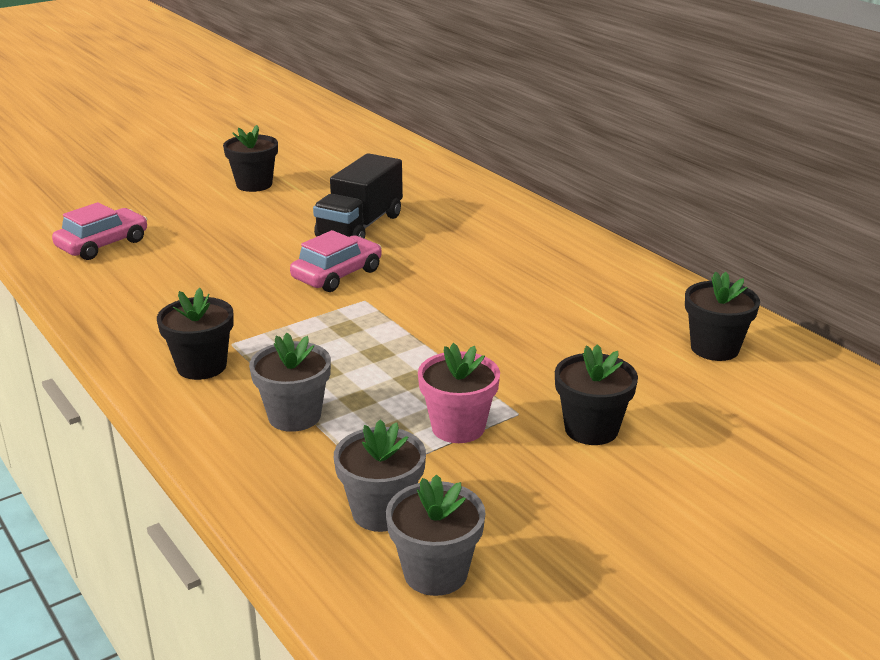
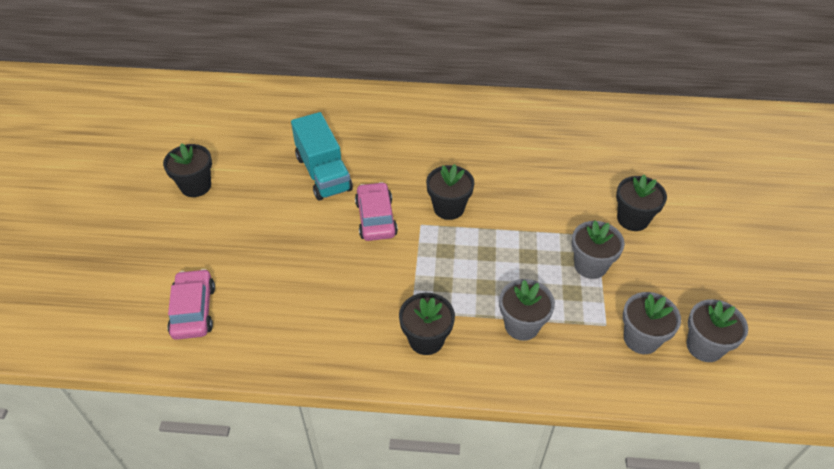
camera: 50 degrees left, 20 degrees up
(360, 226) = (323, 173): black truck -> turquoise truck
(458, 427) = (590, 265): pink flower pot -> grey flower pot
(714, 348) = (600, 131): black flower pot -> black flower pot (449, 208)

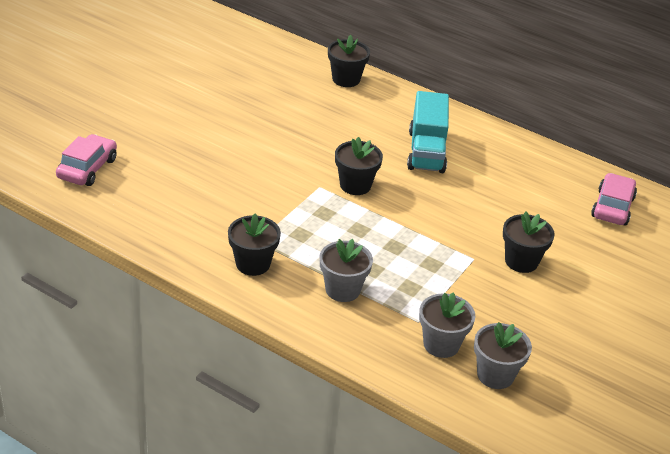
camera: 25 degrees right, 10 degrees down
(196, 186) = (155, 87): black flower pot -> black flower pot (346, 79)
(323, 173) = (268, 118): turquoise truck -> turquoise truck (426, 151)
(376, 218) = (284, 167): pink car -> pink car (612, 207)
(590, 265) = (446, 276): grey flower pot -> none

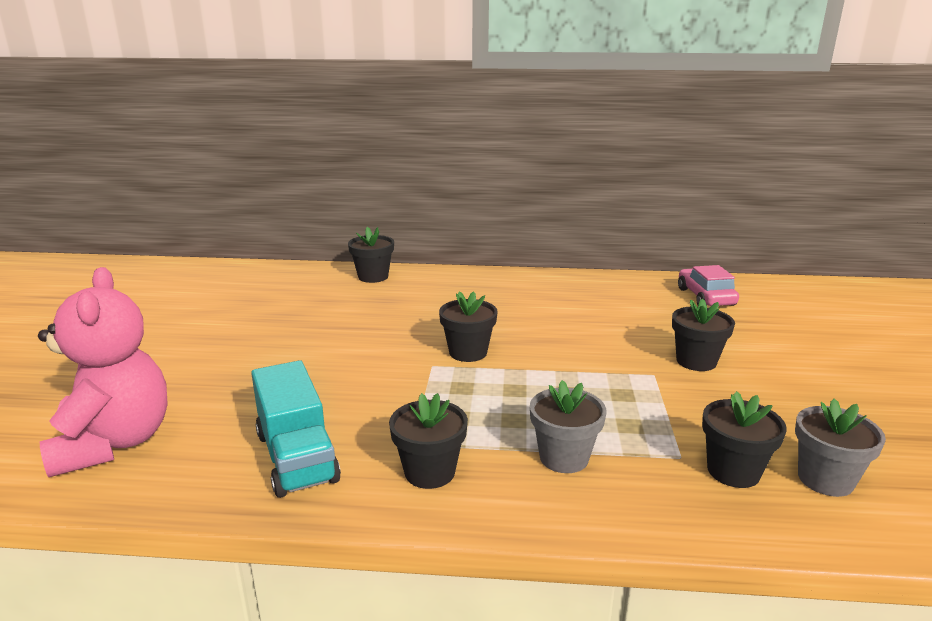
camera: 25 degrees left, 15 degrees down
(87, 168) = (114, 443): pink car -> pink teddy bear
(426, 151) = (505, 306): turquoise truck -> turquoise truck (296, 457)
(441, 344) = (733, 471): grey flower pot -> black flower pot

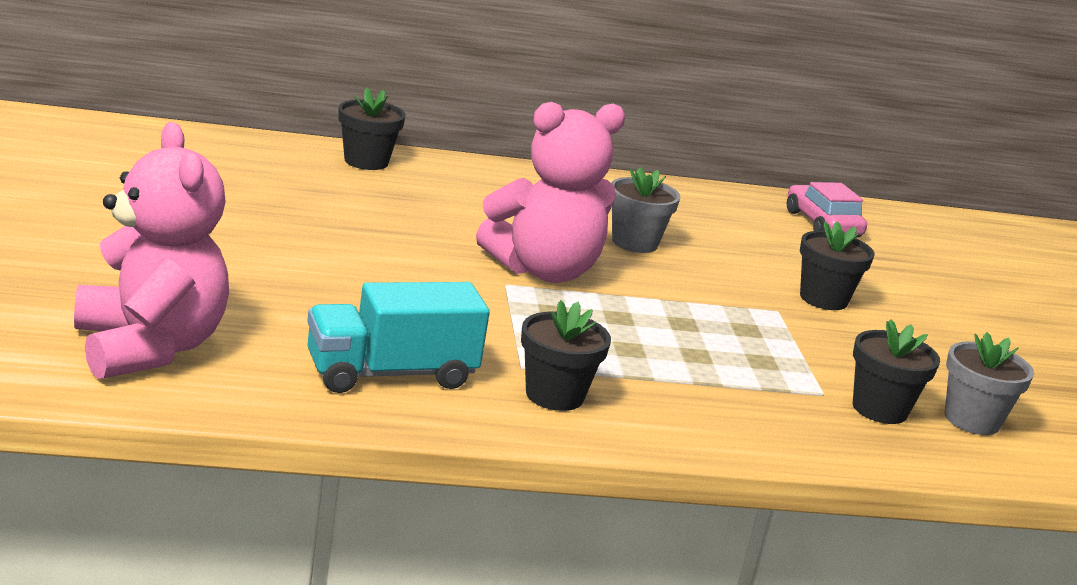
camera: 15 degrees left, 0 degrees up
(296, 457) = (391, 374): turquoise truck -> turquoise truck turned 105 degrees clockwise
(468, 352) = (544, 271): black flower pot -> pink teddy bear
(564, 457) = (698, 388): grey flower pot -> grey flower pot (634, 243)

